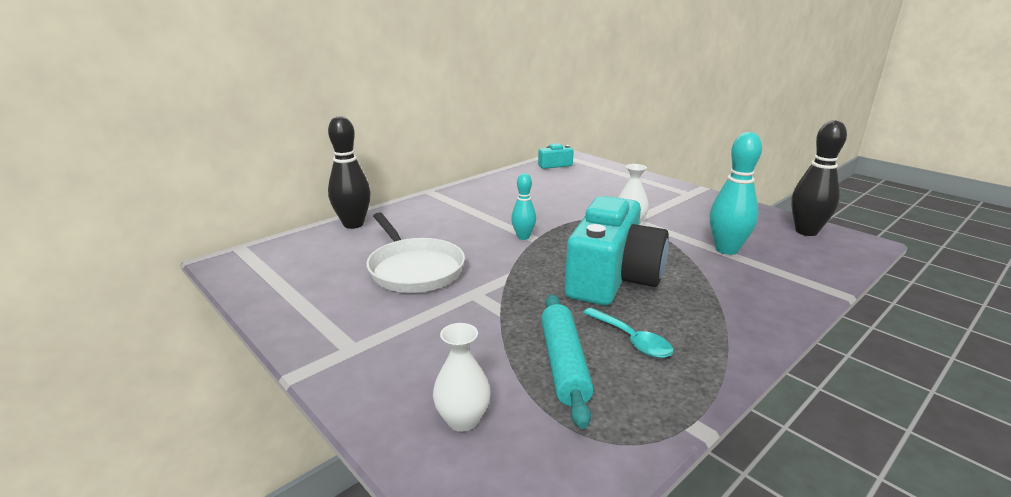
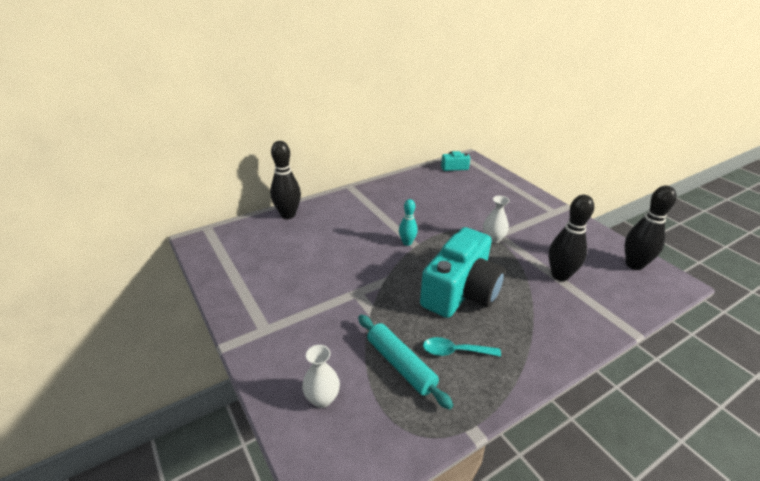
camera: 10 degrees right, 10 degrees up
(414, 269) = (321, 264): white pan -> none
(563, 364) = (400, 365): turquoise rolling pin -> turquoise rolling pin turned 45 degrees counterclockwise
(631, 340) = (455, 351): turquoise spoon -> turquoise spoon turned 120 degrees clockwise
(726, 249) = (560, 275): turquoise bowling pin -> black bowling pin

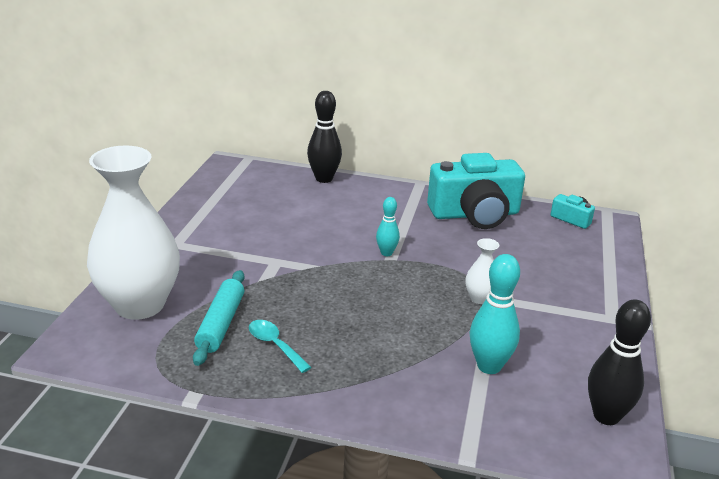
camera: 45 degrees right, 5 degrees down
(322, 399) = (140, 305): white vase -> white vase, size x2.42
(461, 291) = (362, 314): turquoise camera -> turquoise camera (475, 214)
(560, 275) = (489, 366): black bowling pin -> turquoise bowling pin

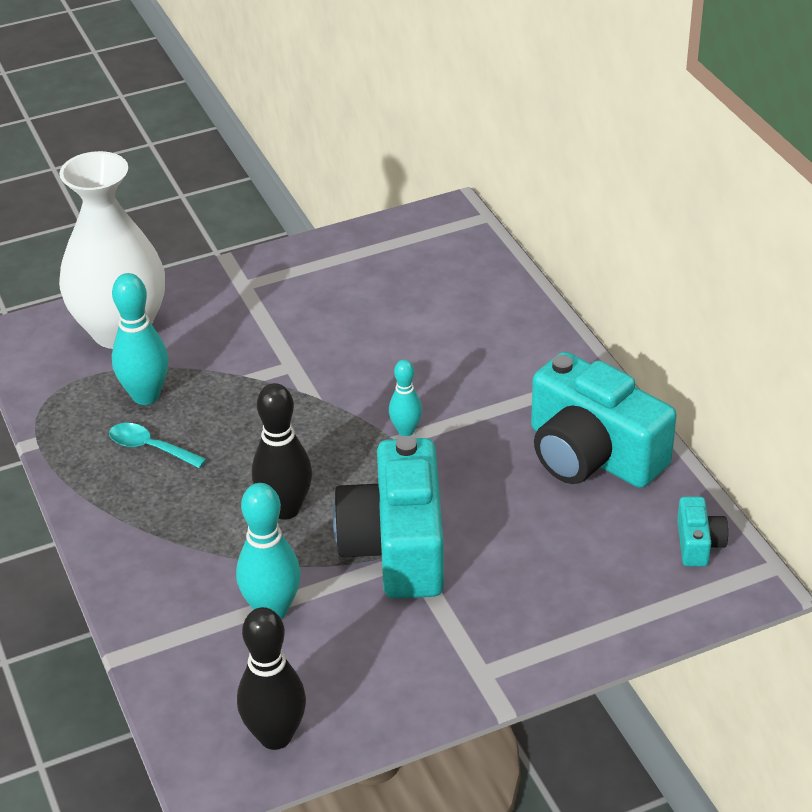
camera: 55 degrees right, 10 degrees up
(221, 324) = (146, 396): turquoise rolling pin -> turquoise bowling pin
(275, 345) = (150, 448): turquoise spoon -> turquoise spoon turned 75 degrees counterclockwise
(324, 179) = (513, 296): black bowling pin -> black bowling pin (285, 509)
(480, 298) = (397, 546): white vase -> turquoise camera

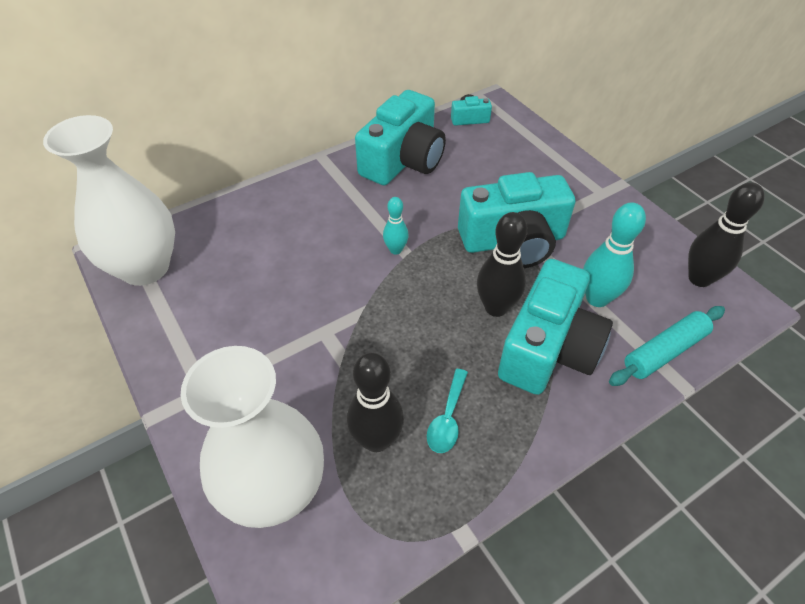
camera: 100 degrees left, 10 degrees up
(146, 396) = (376, 440): turquoise bowling pin -> black bowling pin
(169, 654) = (664, 351): none -> turquoise rolling pin
(210, 545) = (548, 348): none -> turquoise camera
(422, 236) = (145, 267): none -> white vase

